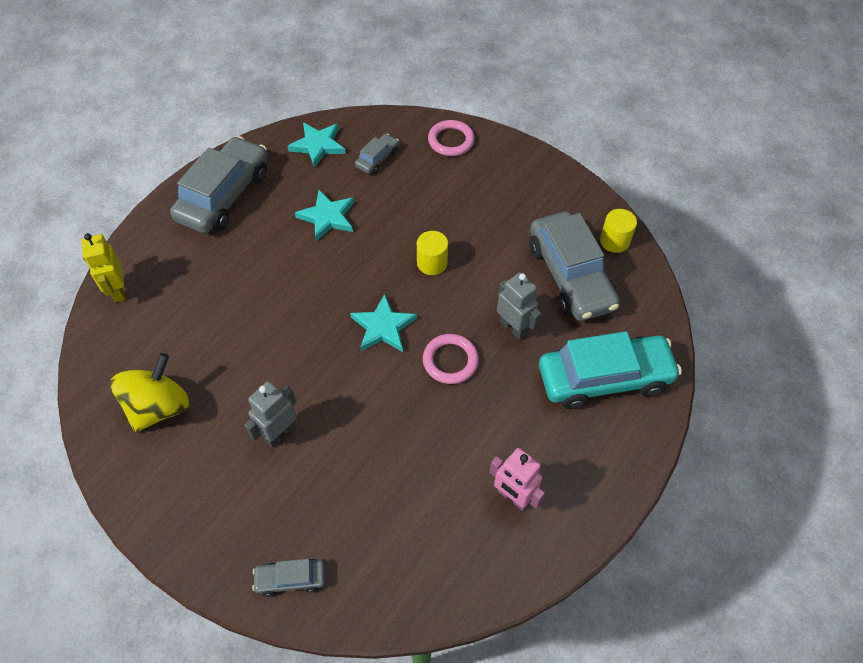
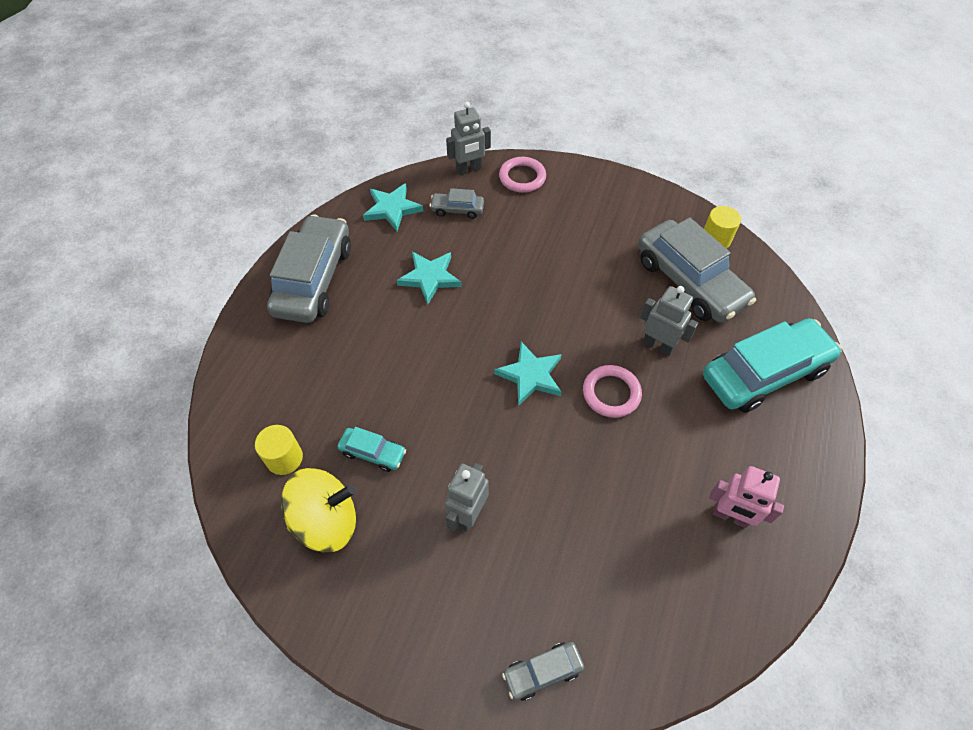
camera: 15 degrees left, 0 degrees up
(118, 290) = (235, 405): yellow robot -> none
(159, 407) = (326, 521): yellow spinning top -> yellow spinning top turned 60 degrees clockwise
(218, 360) = (373, 453): none -> turquoise car
(377, 159) = (457, 209): grey car -> grey car turned 105 degrees counterclockwise
(403, 122) = (469, 169): none -> grey robot
(432, 263) = (553, 300): yellow cylinder -> yellow cylinder (284, 458)

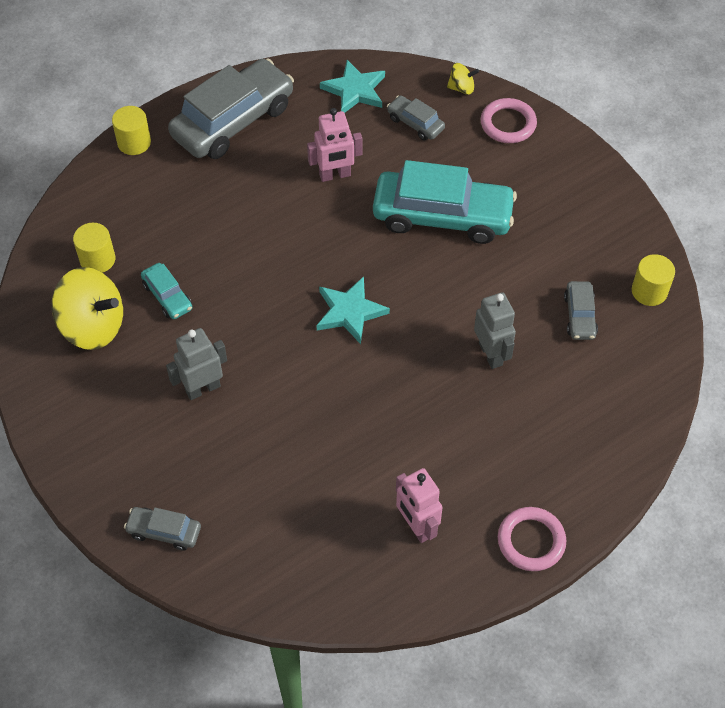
camera: 35 degrees right, 0 degrees up
(241, 340) = (134, 142): none -> yellow cylinder
(430, 278) = (335, 175): turquoise star -> pink robot
(469, 169) = (461, 88): grey robot -> yellow spinning top
(611, 393) = (407, 369): pink ring -> pink ring (531, 541)
(689, 282) = (579, 316): grey car -> grey car, size x0.46
(764, 373) = (568, 437): turquoise car -> turquoise car (442, 216)

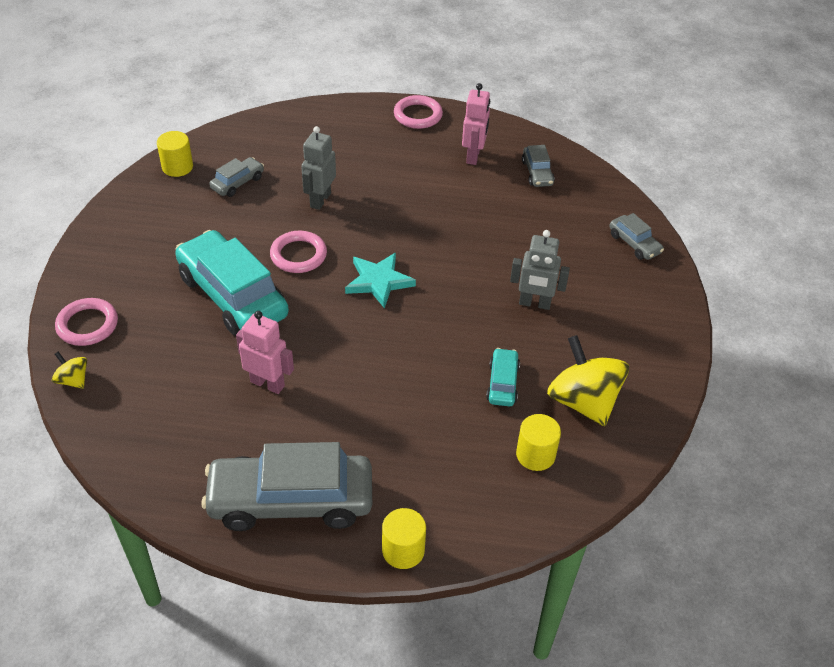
camera: 140 degrees left, 10 degrees down
(355, 90) = (154, 447): turquoise star -> none
(415, 123) = (150, 378): grey car -> grey car (537, 173)
(440, 287) = (298, 255): none -> pink ring

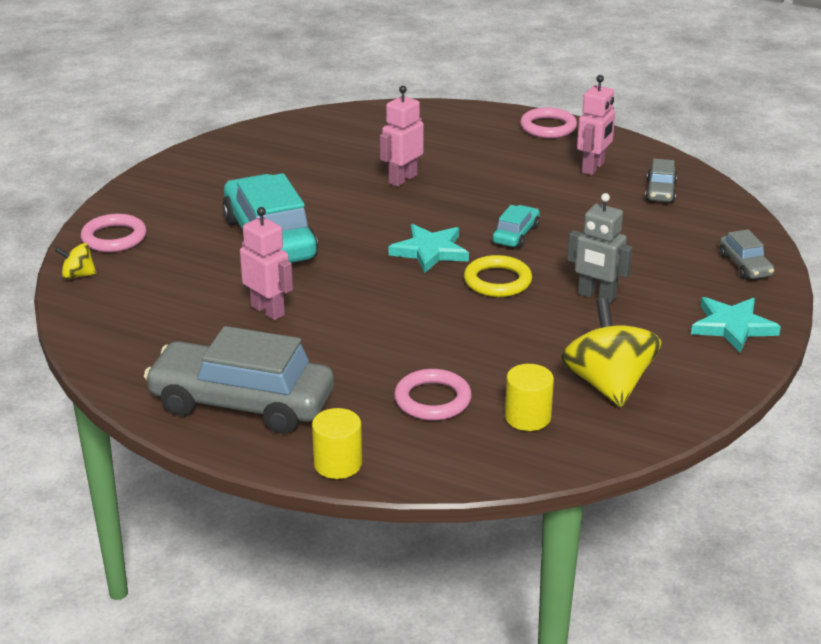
camera: 20 degrees right, 15 degrees down
(73, 380) = (78, 275): yellow spinning top -> yellow spinning top turned 60 degrees counterclockwise
(177, 167) = (268, 134): yellow cylinder -> none
(238, 183) = (323, 154): grey car -> none
(298, 255) = (355, 218): pink ring -> pink ring (432, 400)
(320, 200) = (402, 179): grey robot -> pink robot
(448, 304) = (497, 281): none -> yellow ring
(502, 383) = (523, 354): turquoise car -> turquoise car (516, 235)
(651, 314) = (732, 327): none -> turquoise star

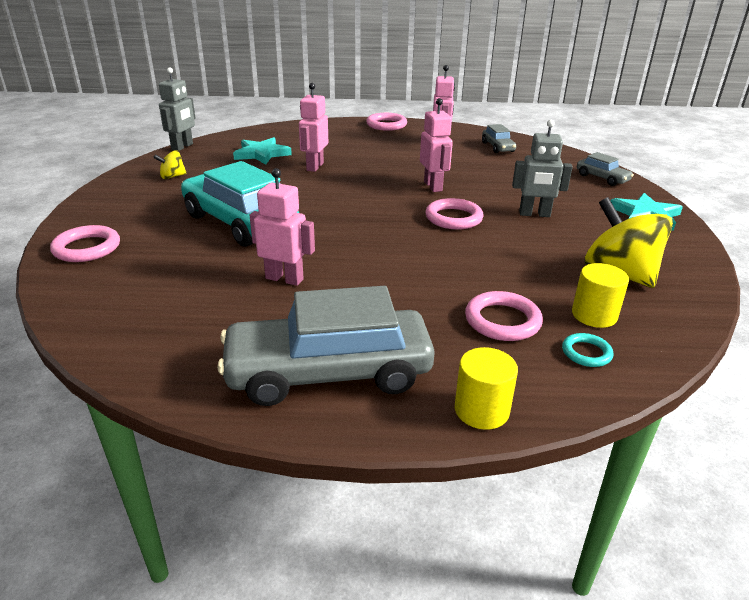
camera: 25 degrees left, 0 degrees up
(78, 275) = (65, 288): yellow spinning top -> yellow spinning top (172, 177)
(275, 121) = (182, 147): none -> grey robot
(430, 251) = (381, 208): turquoise star -> turquoise star (261, 154)
(478, 447) = (586, 353): none -> turquoise ring
(497, 281) = (453, 218): yellow ring -> pink ring
(516, 235) = (433, 186): turquoise car -> pink robot

